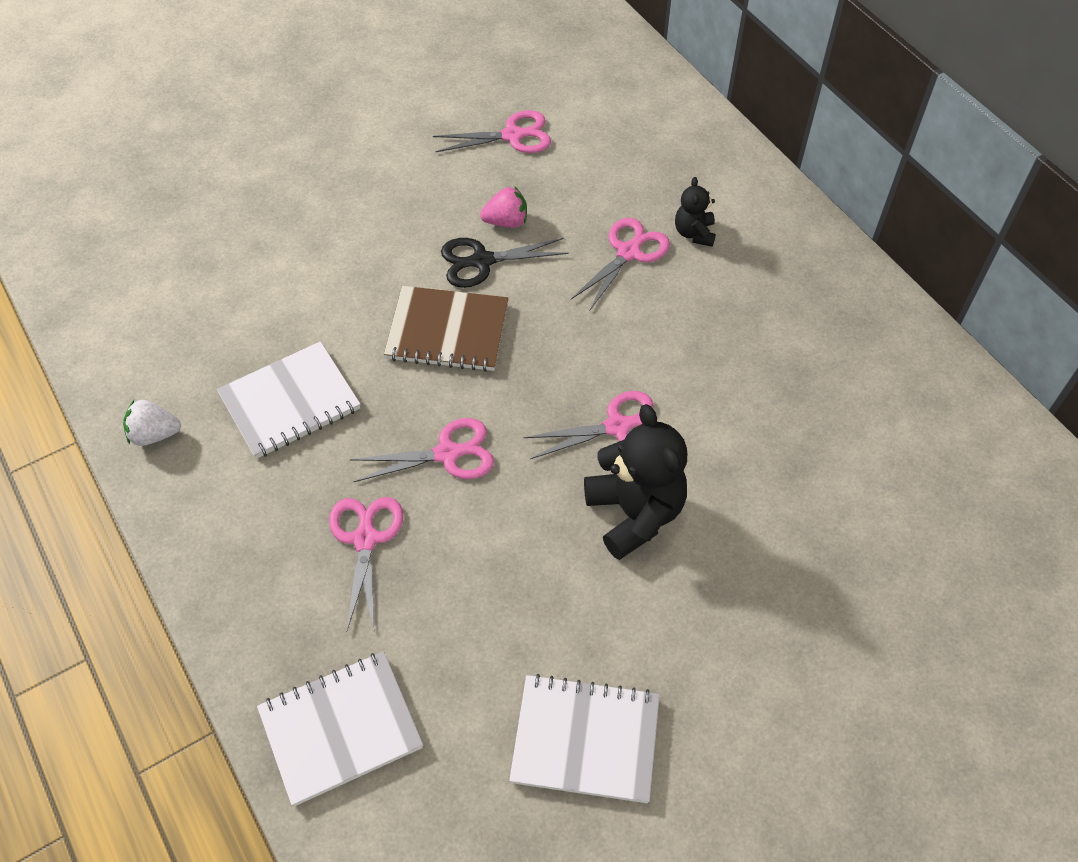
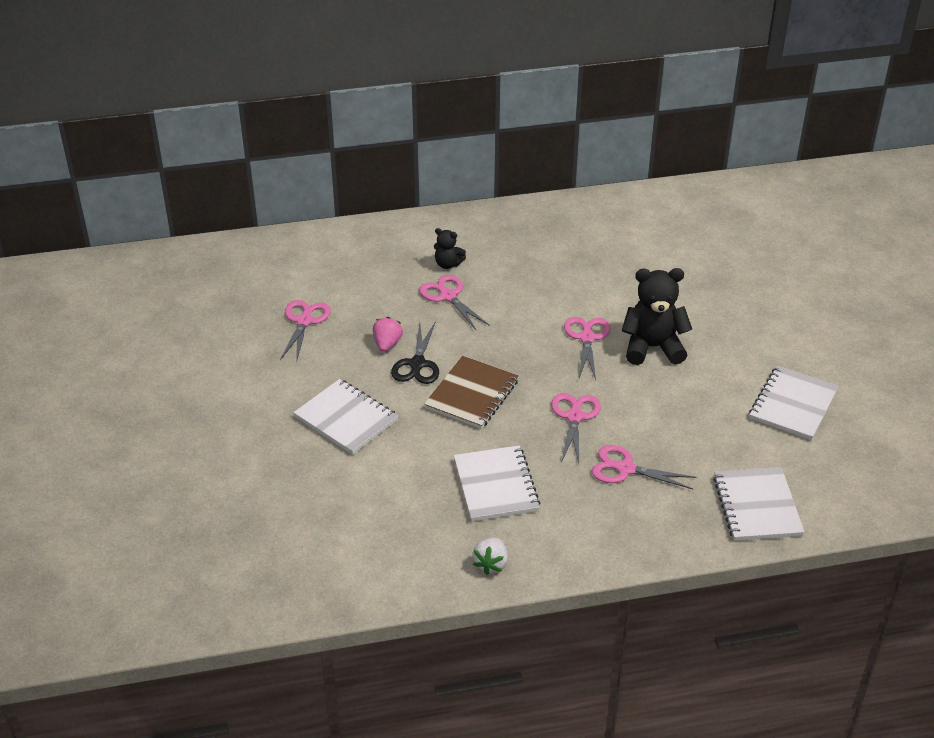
camera: 70 degrees left, 15 degrees down
(358, 226) = (346, 418): none -> white notebook

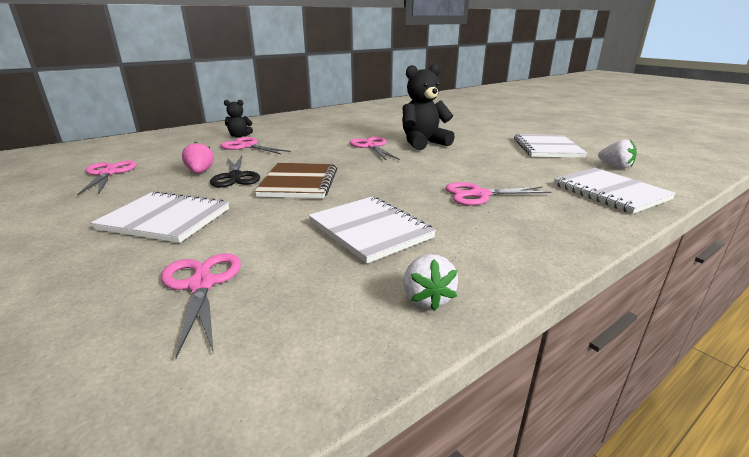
camera: 25 degrees left, 15 degrees down
(574, 417) = (402, 178): pink scissors -> pink scissors (201, 284)
(824, 467) = (615, 166): none -> white strawberry

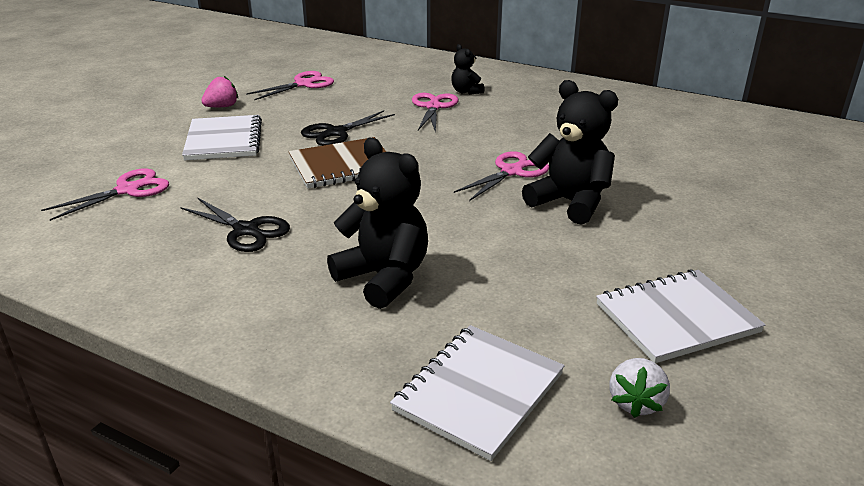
camera: 65 degrees right, 5 degrees up
(200, 172) = (336, 114): pink strawberry -> pink strawberry (222, 107)
(370, 230) = (246, 230): white notebook -> black scissors
(427, 299) = (129, 283): white strawberry -> none
(479, 195) = (384, 278): pink scissors -> black teddy bear

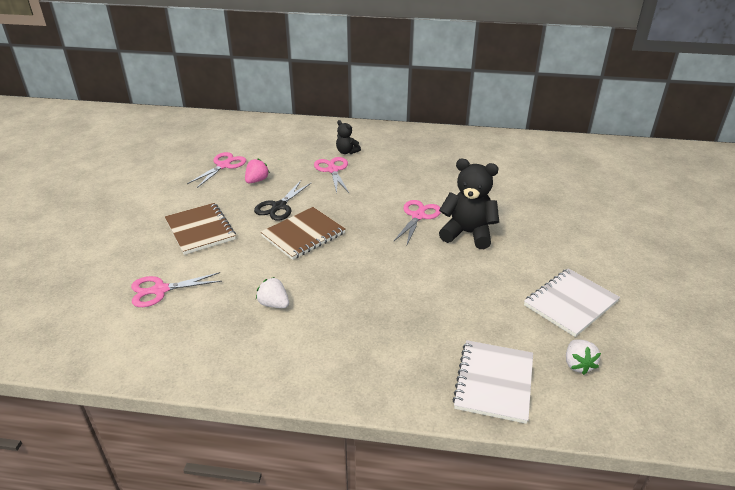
camera: 20 degrees left, 5 degrees up
(127, 190) = (160, 290): pink scissors -> pink scissors turned 135 degrees counterclockwise
(222, 107) = (175, 199): pink strawberry -> pink strawberry (257, 180)
(224, 140) = (200, 230): white notebook -> brown notebook
(246, 230) = (274, 304): black scissors -> white strawberry
(384, 278) = (390, 318): black teddy bear -> none

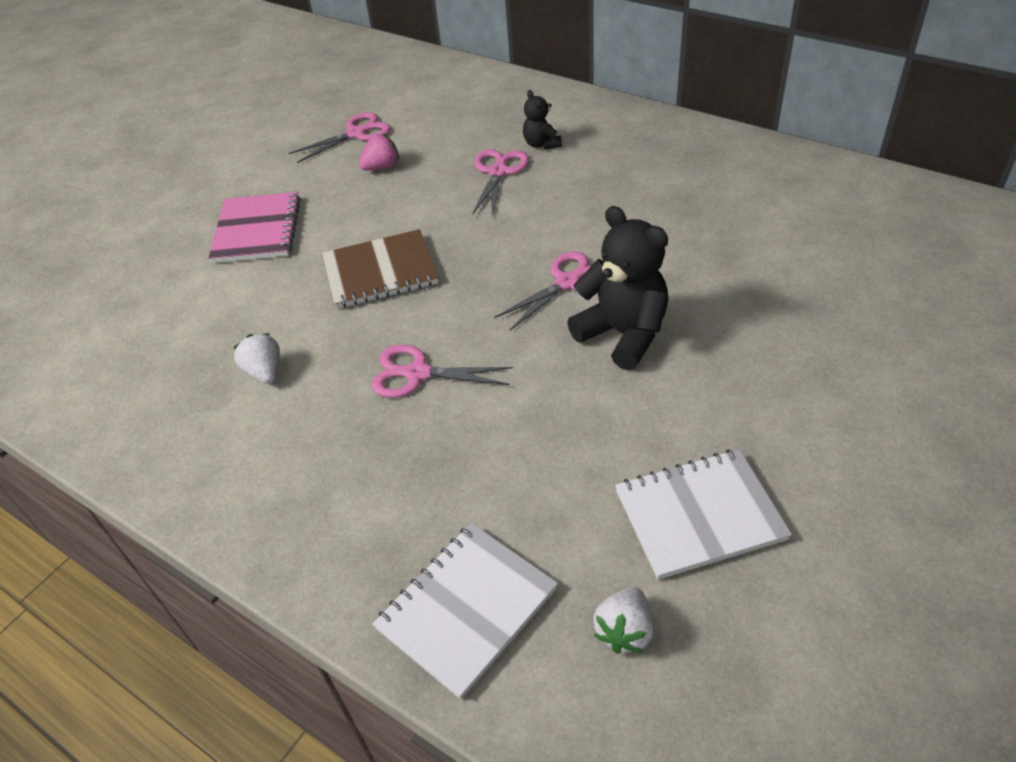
camera: 30 degrees right, 10 degrees up
(160, 290) = (150, 309): pink scissors -> pink scissors (417, 373)
(200, 230) = (257, 230): brown notebook -> pink notebook
(279, 206) = (381, 217): black scissors -> none

